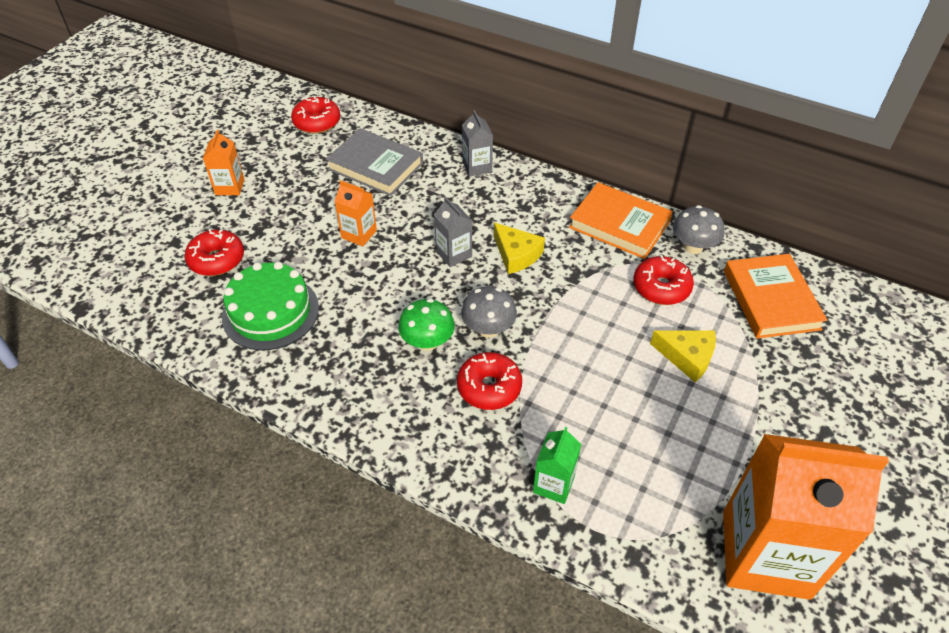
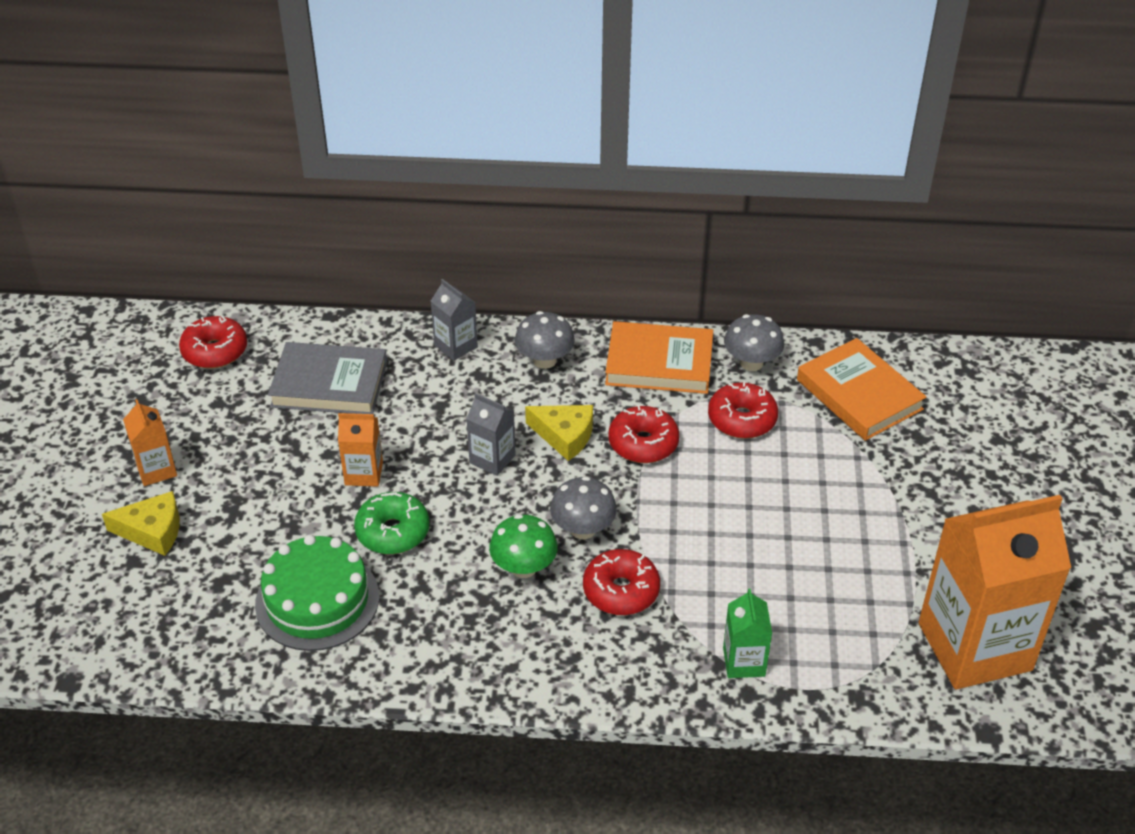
camera: 25 degrees left, 5 degrees down
(217, 260) = (205, 564): red donut -> red donut (643, 443)
(352, 282) = (393, 532): none -> green donut
(534, 196) = (544, 360): none -> grey mushroom
(687, 357) = (807, 484): yellow cheese -> yellow cheese (153, 531)

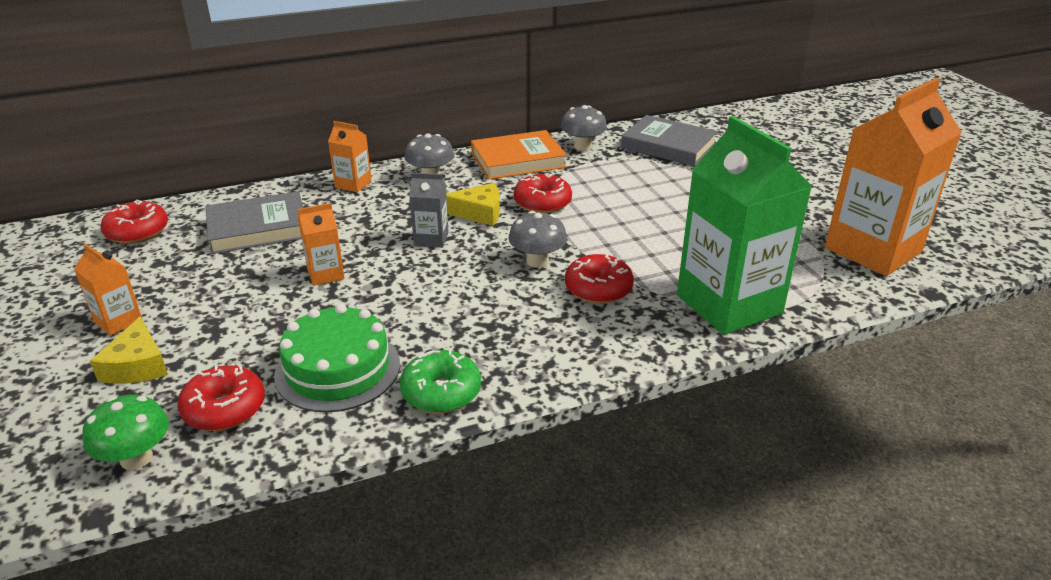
camera: 25 degrees left, 10 degrees down
(153, 531) = (137, 365): yellow cheese -> yellow cheese turned 105 degrees clockwise
(393, 532) = (377, 304): green donut -> green donut (441, 392)
(456, 346) = (353, 184): grey carton -> orange carton
(524, 567) = (508, 296): green mushroom -> green mushroom (136, 458)
(742, 419) = (602, 175): red donut -> red donut (224, 409)
(744, 662) = (729, 304): green carton -> green carton, size x2.28
(859, 394) = (668, 146): orange book -> grey book

